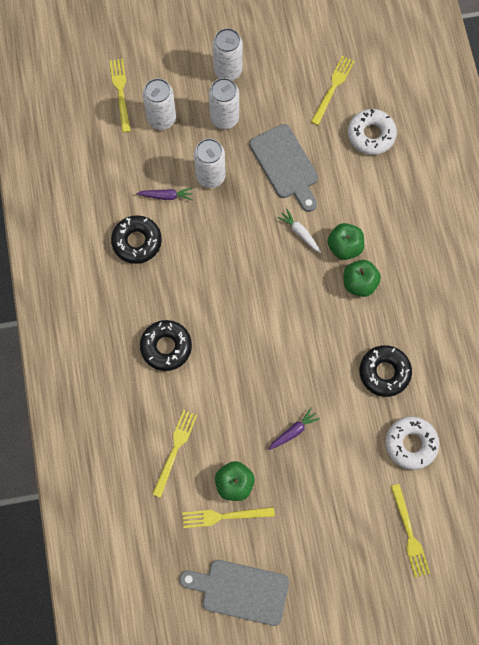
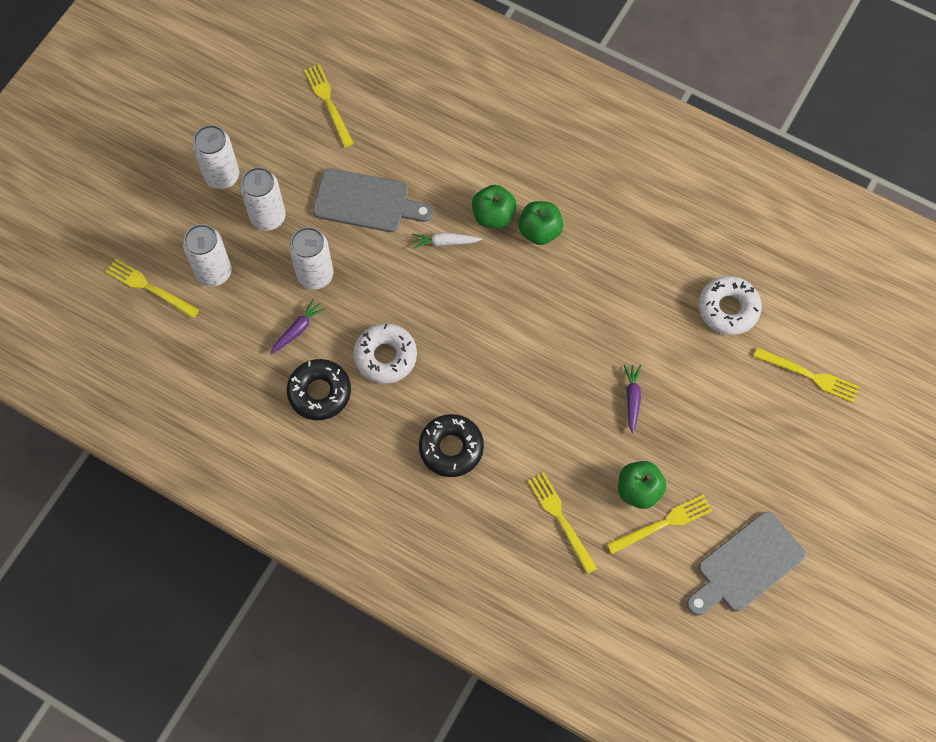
camera: 50 degrees left, 5 degrees down
(224, 516) = (663, 524): yellow fork -> yellow fork turned 150 degrees counterclockwise
(371, 135) = (405, 108): white donut -> white donut (385, 356)
(384, 372) = (643, 277): black donut -> none

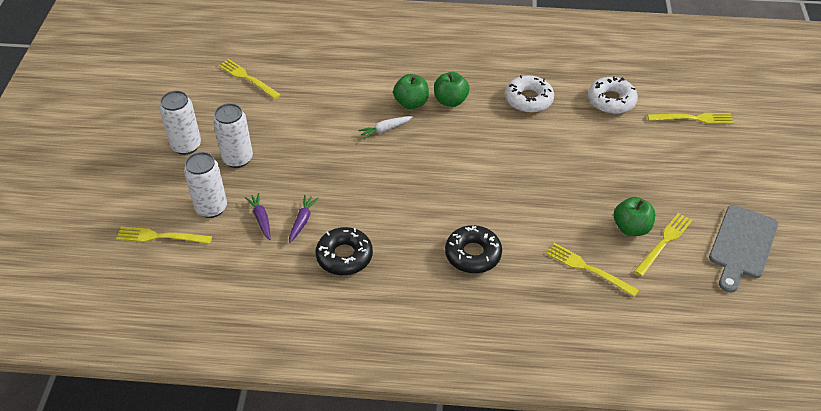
camera: 25 degrees left, 20 degrees down
(315, 275) = (296, 182): white can -> none
(366, 202) = (310, 125): grey cutting board -> none
(385, 356) = (383, 214): white donut -> white donut (528, 99)
(632, 399) = (585, 174): purple carrot -> purple carrot (261, 219)

